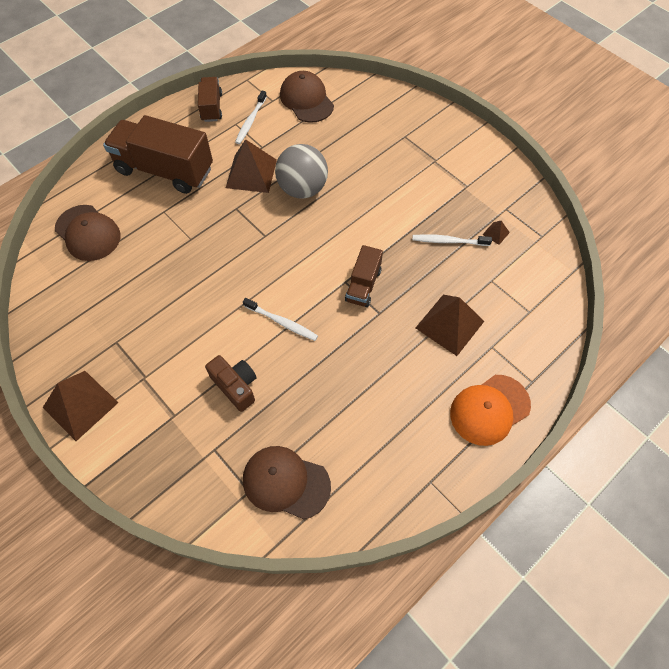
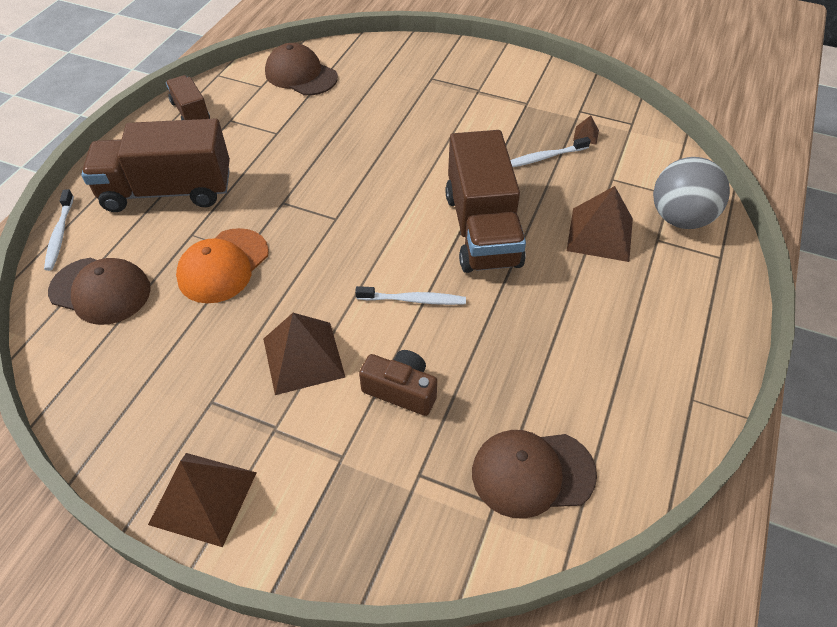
camera: 25 degrees left, 10 degrees down
(250, 121) = (247, 112): white toothbrush -> white toothbrush (60, 234)
(251, 173) = (280, 162): brown pyramid -> brown pyramid (303, 357)
(302, 189) = (350, 159): grey ball -> grey ball (680, 218)
(363, 285) = (482, 229): brown truck -> brown truck, size x1.94
(489, 409) = (699, 300): orange cap -> orange cap (223, 266)

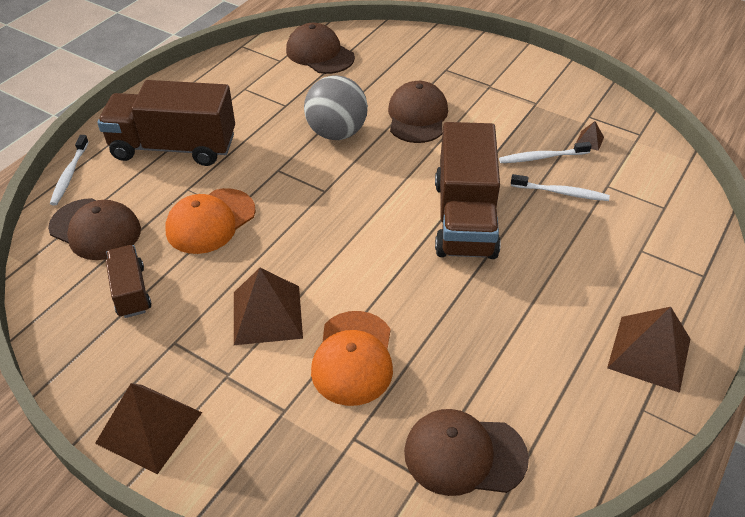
camera: 10 degrees right, 5 degrees down
(191, 112) = (210, 77): brown truck -> brown truck (131, 291)
(401, 390) = (353, 358): brown camera -> orange cap
(413, 129) = (417, 116): none -> brown cap
(413, 300) = (383, 276): white toothbrush -> white toothbrush (561, 192)
(600, 234) = (583, 237): brown pyramid -> brown pyramid (649, 353)
(680, 218) = (669, 232): grey ball -> grey ball (336, 133)

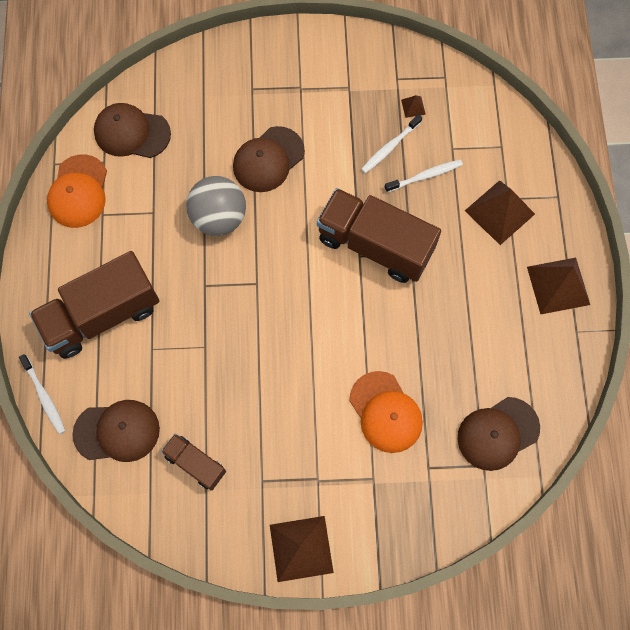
camera: 35 degrees left, 25 degrees up
(210, 221) = (196, 367): orange cap -> orange cap (78, 192)
(267, 314) = (304, 417): brown pyramid -> brown pyramid (499, 212)
(417, 116) = (268, 159): brown cap -> brown cap turned 105 degrees counterclockwise
(464, 218) = (375, 245): brown truck -> brown truck turned 150 degrees clockwise

